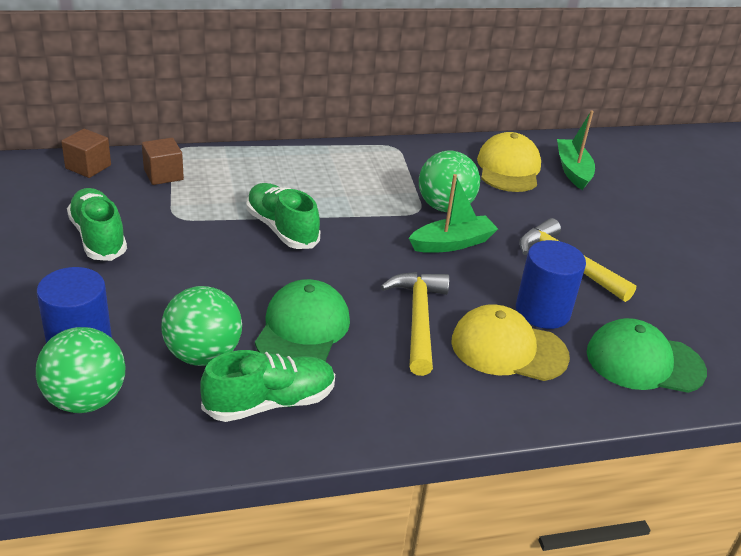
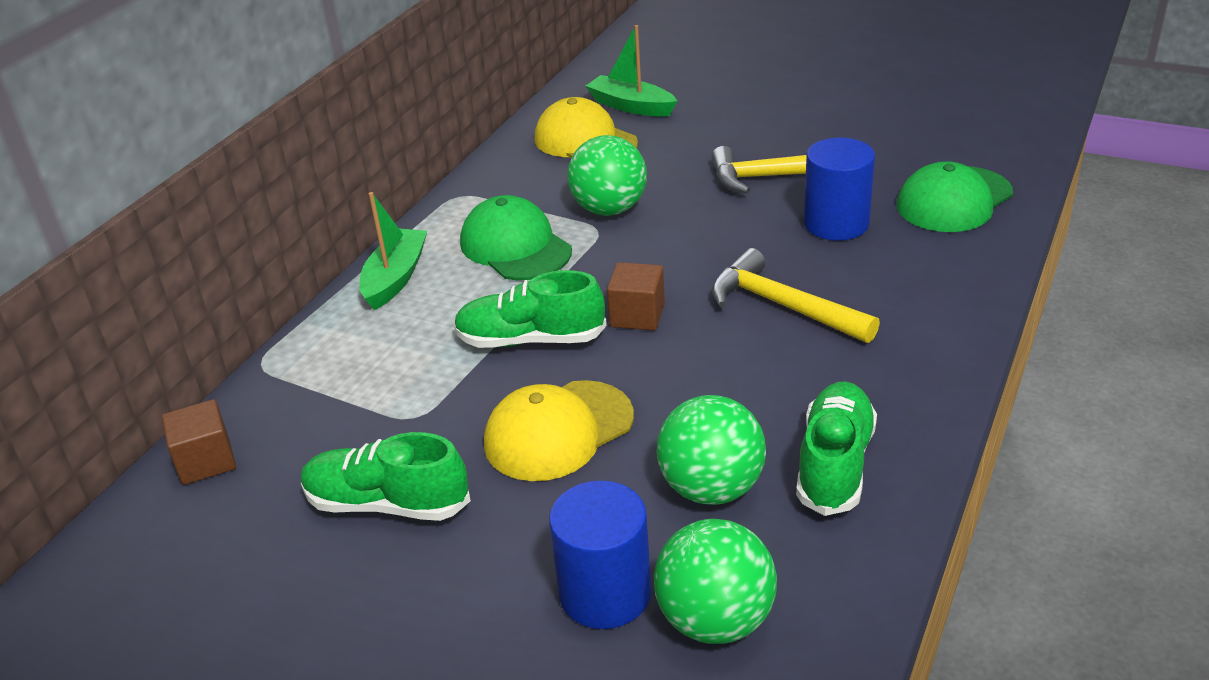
camera: 45 degrees left, 0 degrees up
(163, 175) = (307, 396): brown cube -> brown cube (637, 315)
(303, 329) = (730, 393): green cap -> green cap (515, 246)
(452, 243) = (677, 231): green boat -> green boat (395, 278)
(508, 349) = (875, 268): yellow cap -> yellow cap (558, 431)

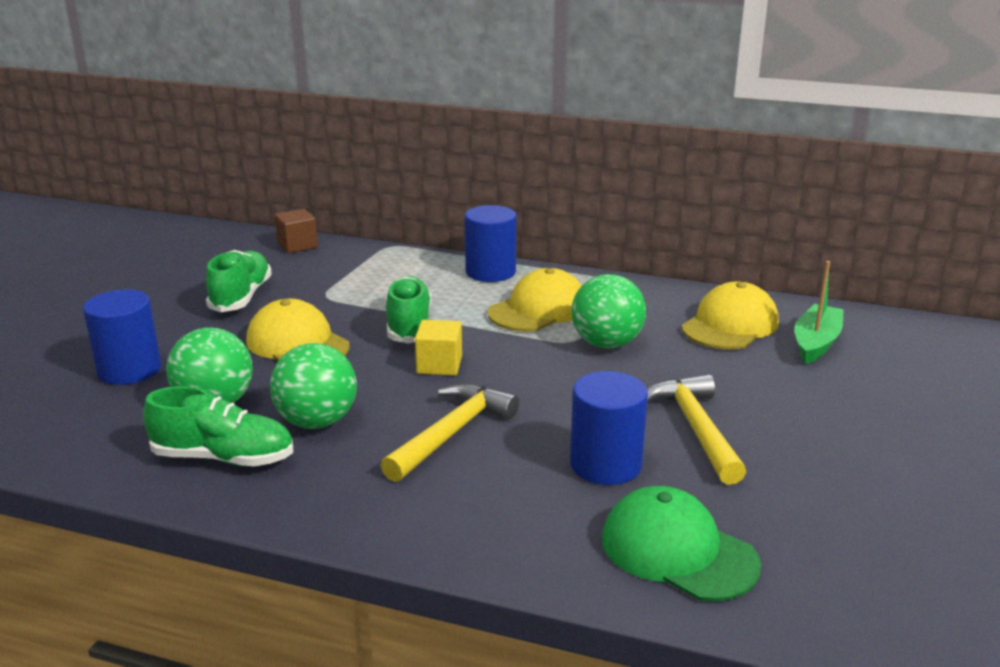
camera: 80 degrees right, 10 degrees down
(395, 278) = (490, 272): green boat -> blue cylinder
(515, 246) = (539, 309): green cap -> yellow cap
(637, 315) = (439, 365): brown cube -> yellow cube
(715, 620) = (85, 409): green ball -> green ball (317, 422)

